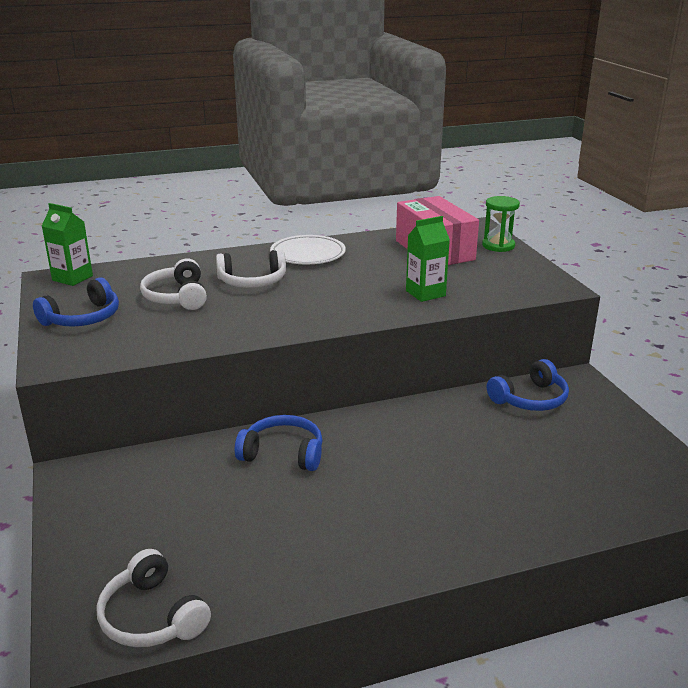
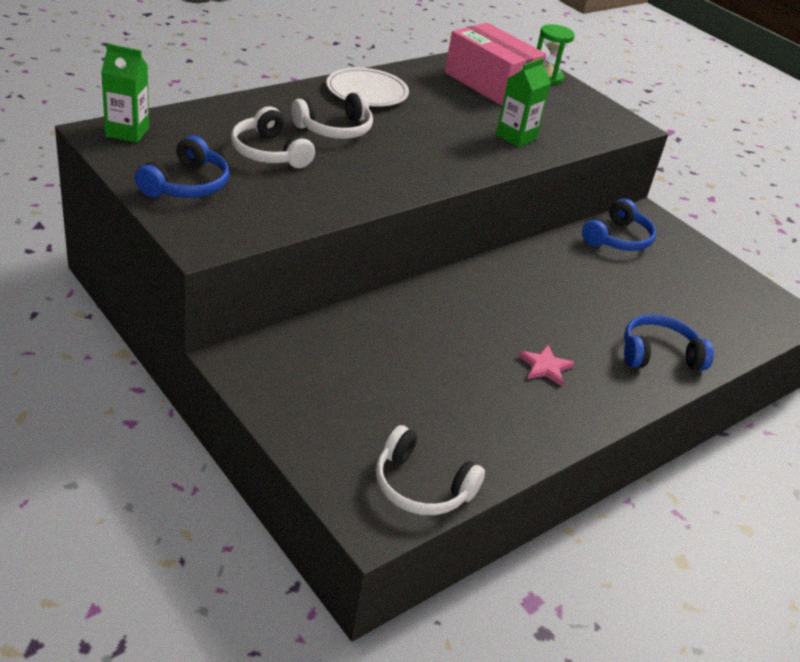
camera: 25 degrees left, 10 degrees up
(283, 453) = (433, 315): blue headphones -> blue headphones (659, 354)
(367, 515) = (545, 367): none -> pink star

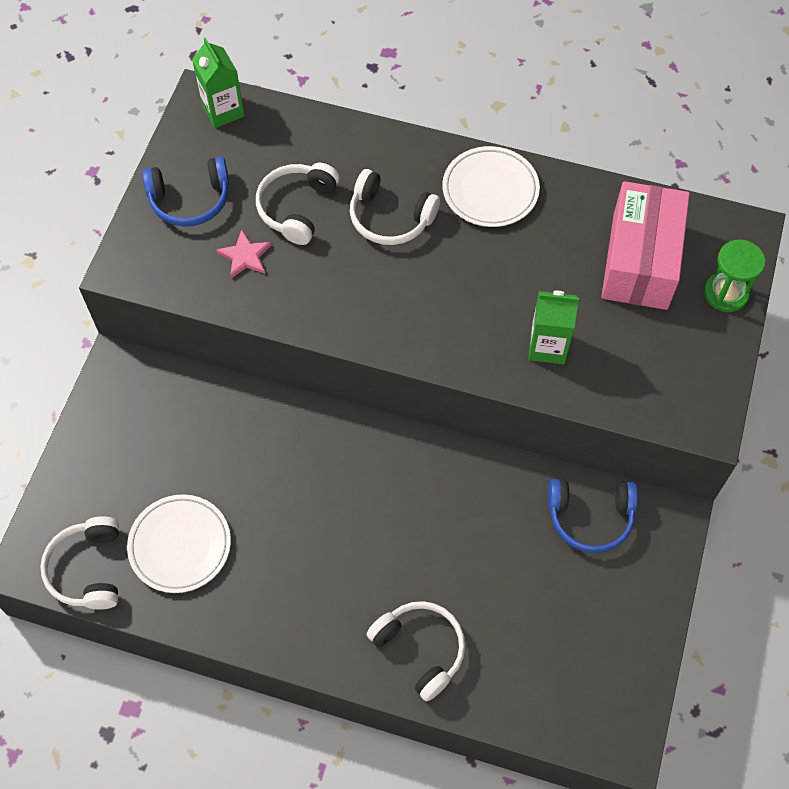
camera: 60 degrees right, 25 degrees up
(454, 420) = (180, 545): none -> white plate
(545, 367) = (310, 570): pink star -> pink star (245, 256)
(659, 354) = (420, 649): blue headphones -> white headphones

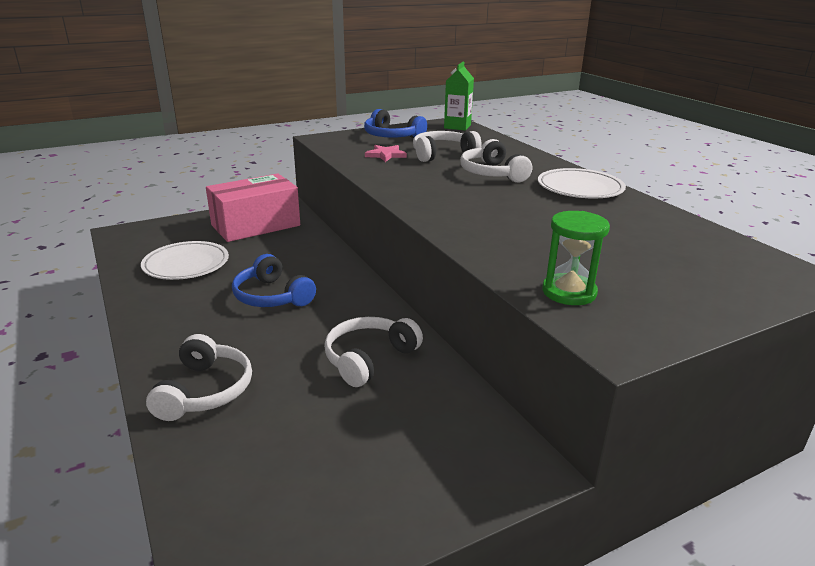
camera: 45 degrees right, 35 degrees down
(88, 569) = (135, 248): white headphones -> white headphones (369, 358)
(547, 346) = (520, 247): green carton -> none
(590, 517) = (451, 415): blue headphones -> blue headphones (272, 296)
(640, 261) = (667, 250): pink box -> pink box (256, 225)
(725, 293) = (741, 295): green hourglass -> green hourglass (569, 292)

